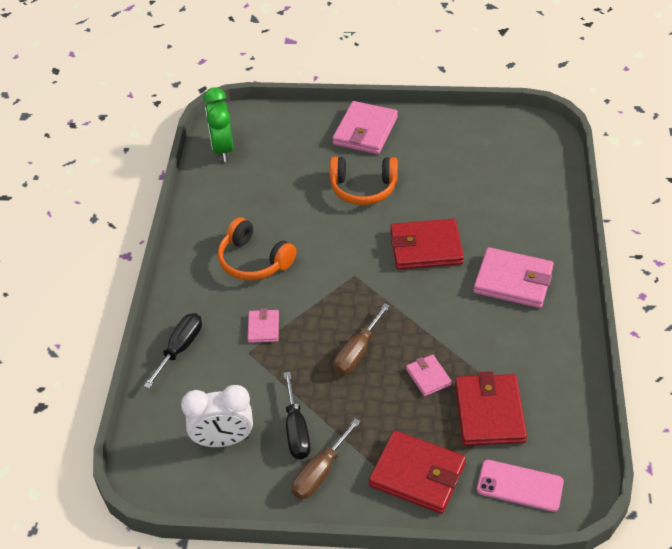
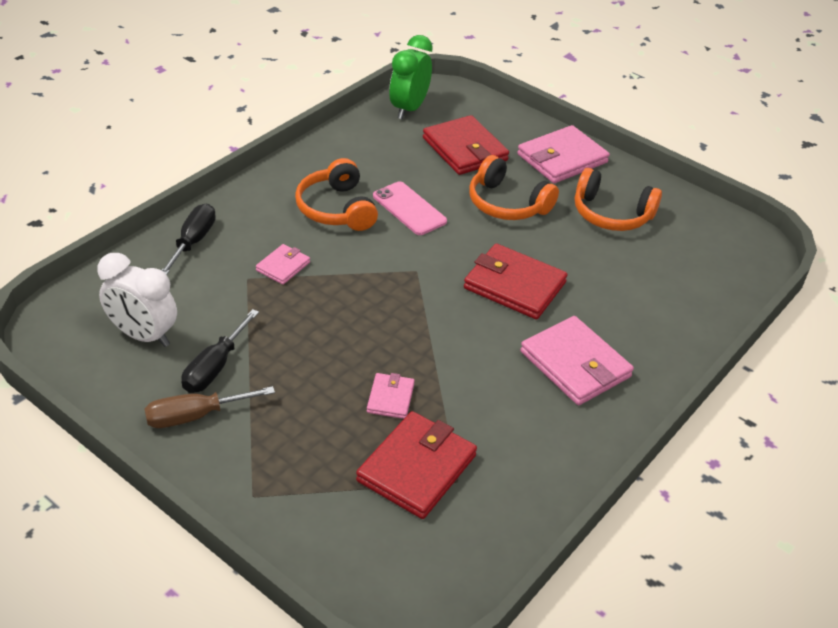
camera: 30 degrees right, 5 degrees down
(180, 348) = (193, 242): black screwdriver -> black screwdriver turned 45 degrees counterclockwise
(357, 352) = (346, 336): brown screwdriver -> none
(417, 474) = (282, 477): red wallet -> red wallet (465, 149)
(435, 157) = (611, 214): none -> orange headphones
(519, 486) = (372, 556): pink phone -> pink phone (409, 209)

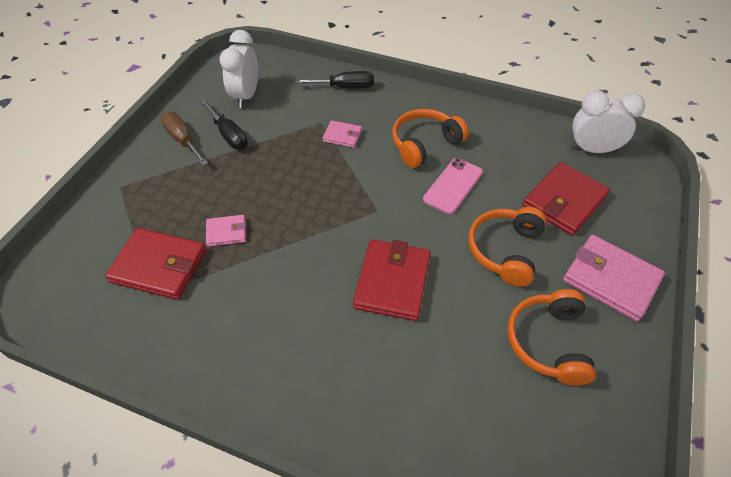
camera: 75 degrees right, 10 degrees up
(215, 367) = (228, 135): black screwdriver -> black screwdriver turned 135 degrees counterclockwise
(409, 109) = (592, 150): green clock -> white clock
(575, 364) = (307, 352): pink wallet -> none

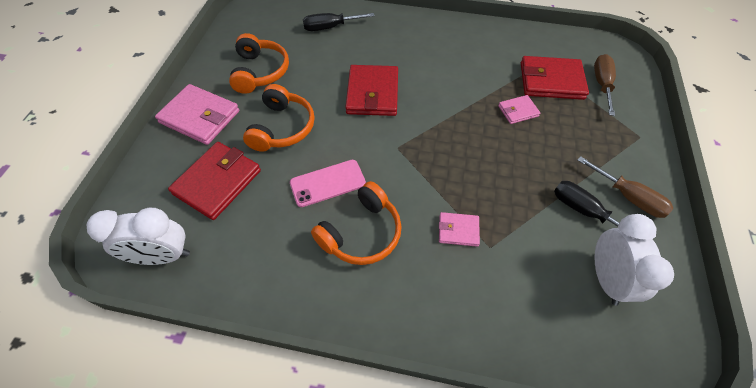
camera: 170 degrees right, 5 degrees up
(102, 252) = (601, 84): none -> brown screwdriver
(345, 87) = (484, 320): black screwdriver -> black screwdriver (330, 27)
(453, 186) = (328, 183): pink phone -> pink phone turned 45 degrees clockwise

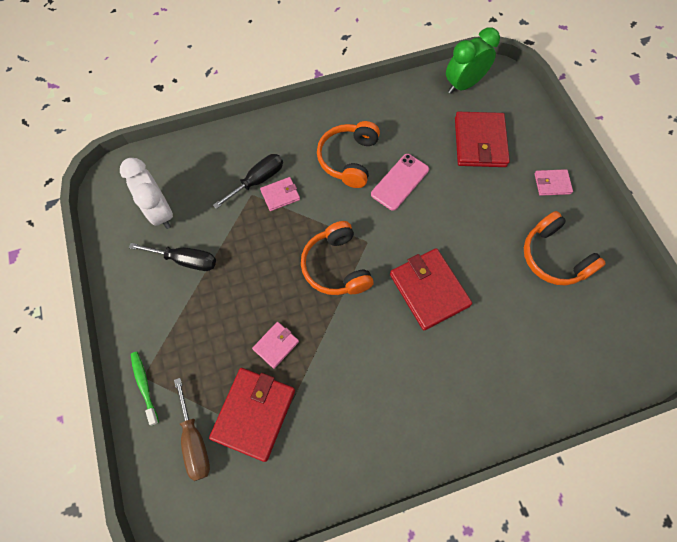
camera: 150 degrees right, 10 degrees up
(163, 255) = (463, 85): white clock -> green clock
(200, 117) = (552, 184): pink wallet -> pink wallet, size x0.52
(282, 128) = (476, 209): orange headphones -> orange headphones (336, 266)
(330, 27) = (545, 362): black screwdriver -> black screwdriver (258, 180)
(551, 81) = (254, 413): red wallet -> red wallet turned 45 degrees counterclockwise
(628, 197) = (150, 294): brown screwdriver -> none
(640, 130) = (144, 385): none -> green toothbrush

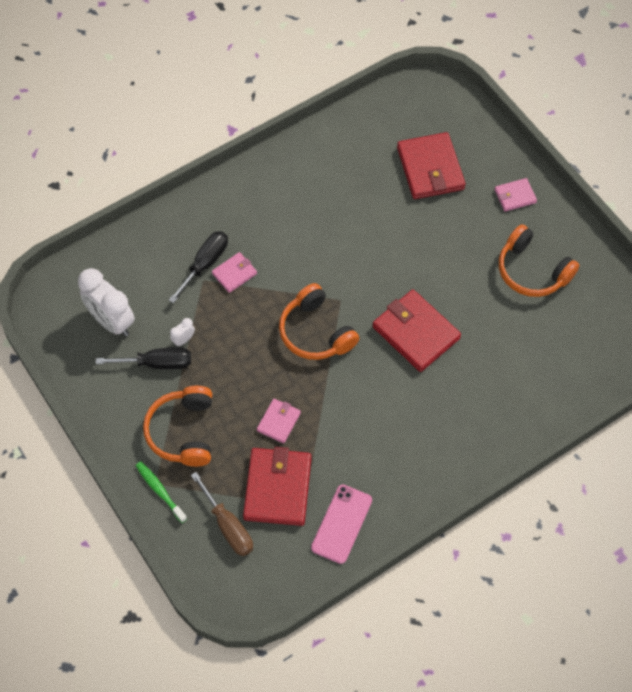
camera: 15 degrees left, 5 degrees down
(216, 244) = (183, 340): none -> white clock
(348, 159) = (295, 219): orange headphones -> orange headphones (183, 432)
(400, 182) = (357, 230): pink phone -> pink phone (341, 524)
(463, 85) = (397, 108): green clock -> none

